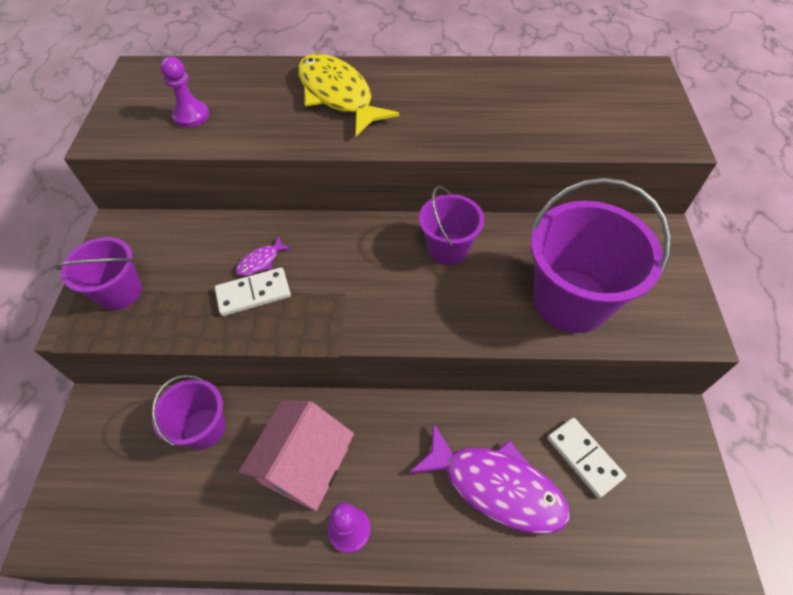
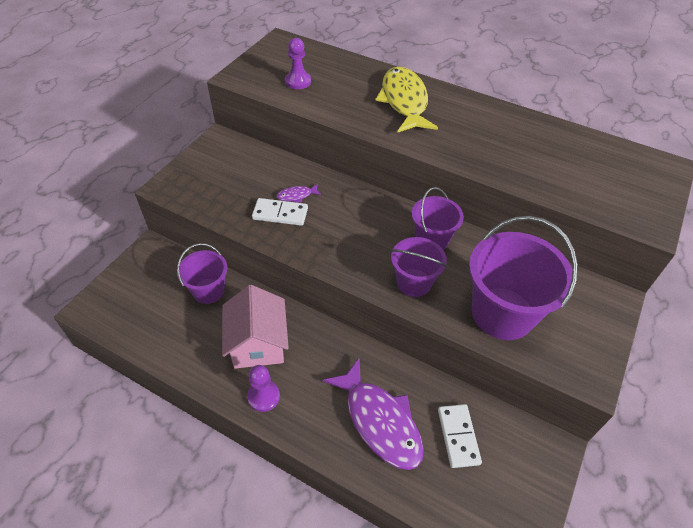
camera: 25 degrees right, 5 degrees down
(120, 292) = (200, 179): purple bucket -> purple bucket (414, 282)
(304, 465) = (258, 343): pink house -> pink house turned 60 degrees counterclockwise

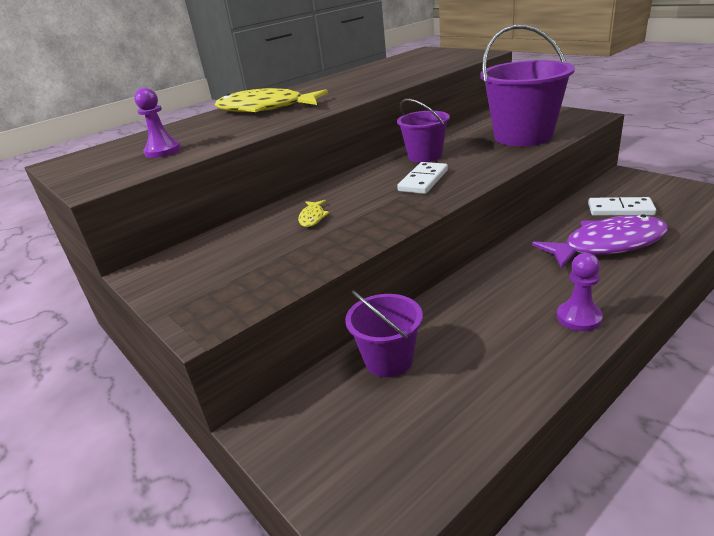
camera: 65 degrees left, 20 degrees down
(258, 343) = (495, 318): pink house -> none
(280, 214) = (336, 228): white domino -> white domino (423, 181)
(297, 195) = (312, 218): purple fish -> yellow fish
(414, 282) = (477, 165): purple bucket -> none

